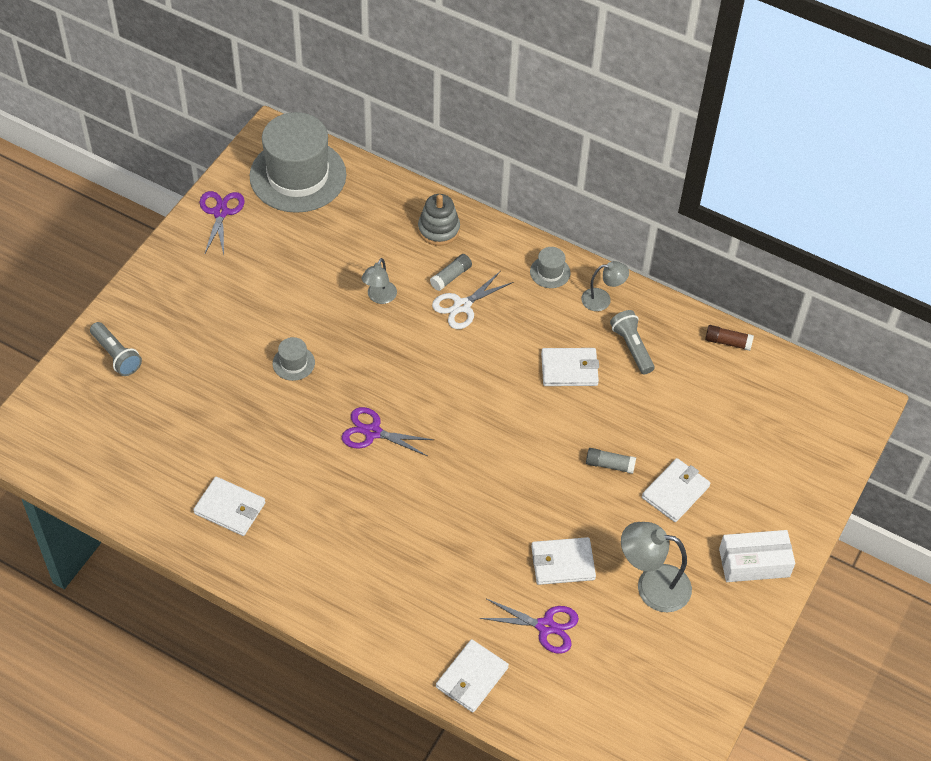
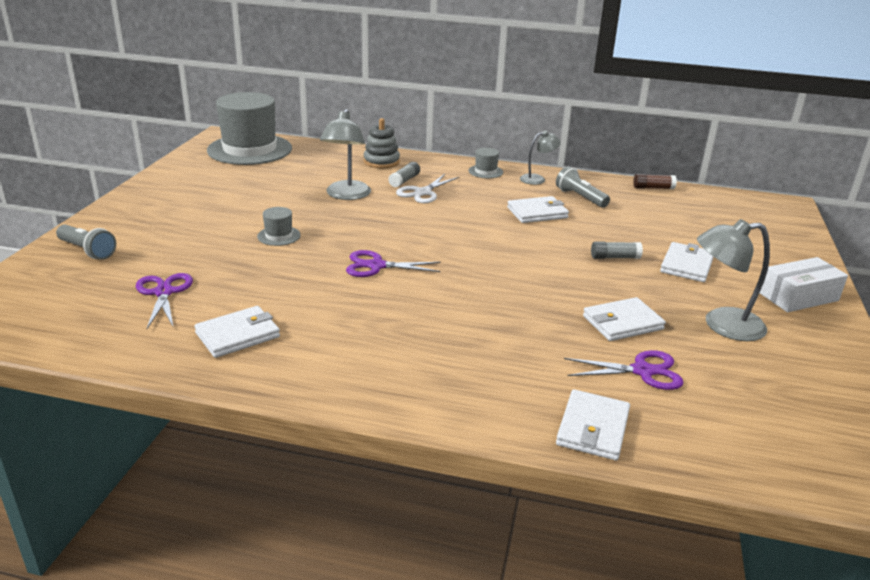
camera: 15 degrees left, 25 degrees down
(220, 212) = (184, 170): purple scissors -> purple scissors (164, 293)
(230, 508) = (238, 335): white wallet -> white wallet turned 45 degrees counterclockwise
(379, 297) = (346, 195): grey lamp -> grey lamp, size x1.65

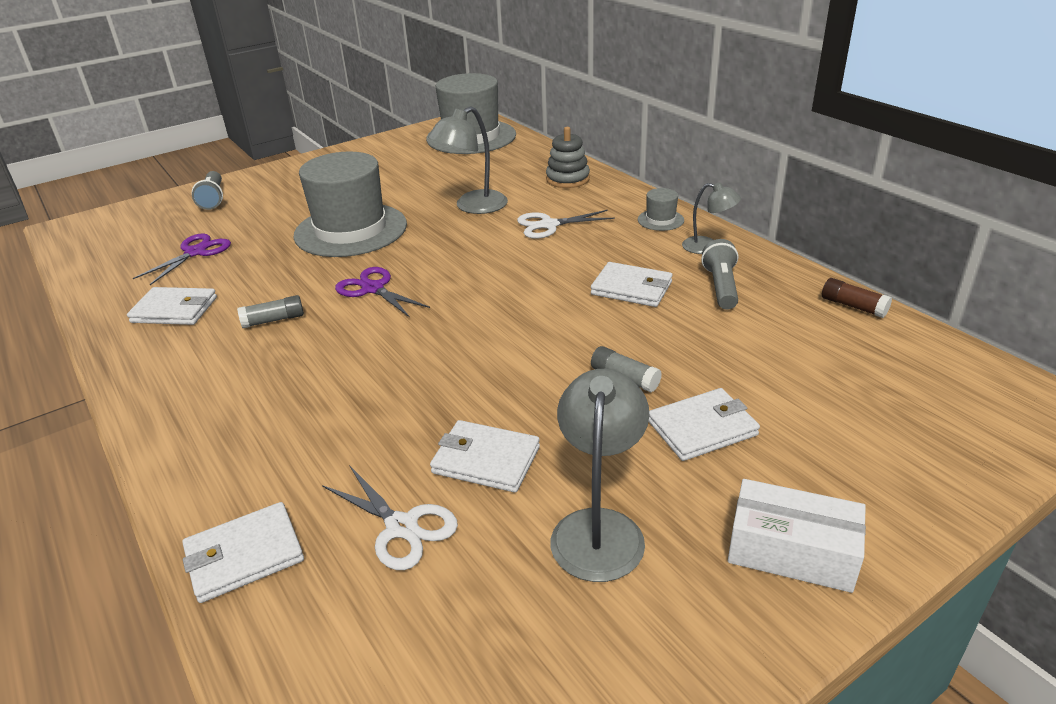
camera: 45 degrees right, 5 degrees up
(279, 236) = (351, 230): grey hat -> grey hat, size x2.46
(404, 180) = (554, 206): grey glue stick -> grey glue stick (273, 320)
(642, 371) = (401, 527): purple scissors -> white scissors
(722, 325) = (599, 528): grey lamp -> grey lamp turned 60 degrees clockwise

